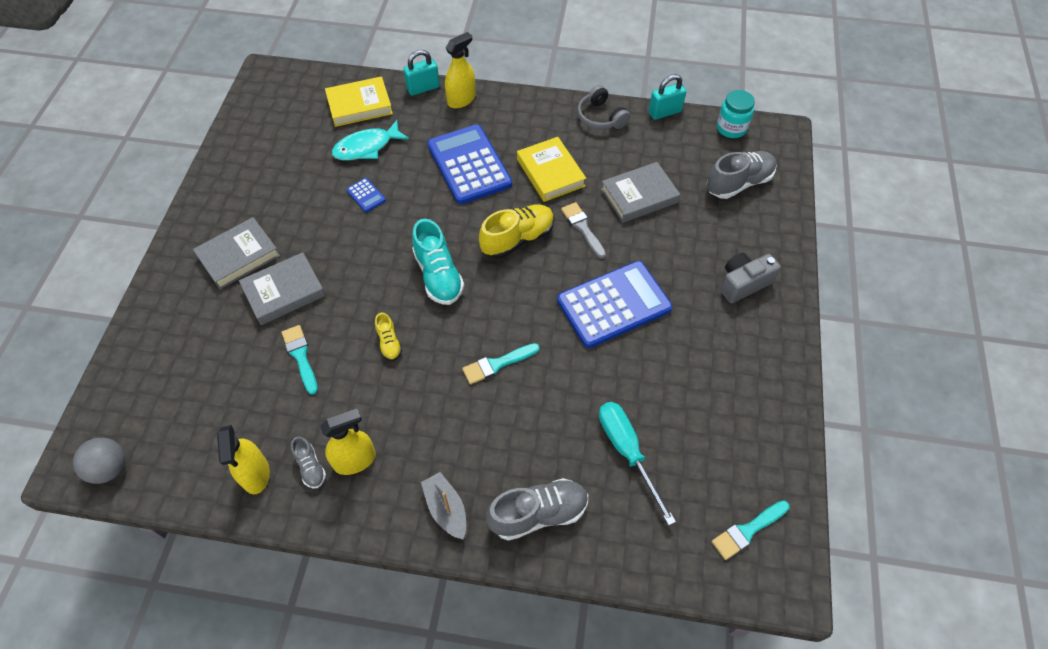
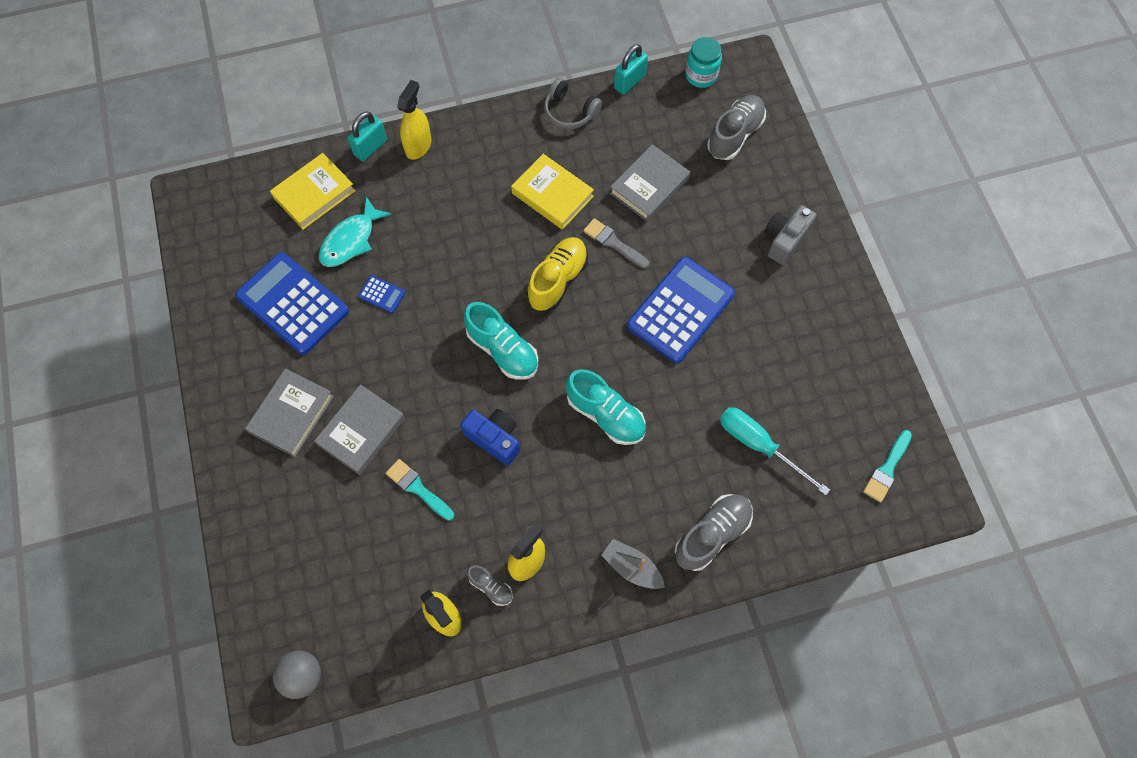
camera: 25 degrees left, 10 degrees up
(389, 343) = (494, 438): yellow shoe -> blue camera
(469, 165) = (467, 218): blue calculator -> blue calculator (293, 304)
(497, 364) = (605, 415): turquoise brush -> turquoise shoe

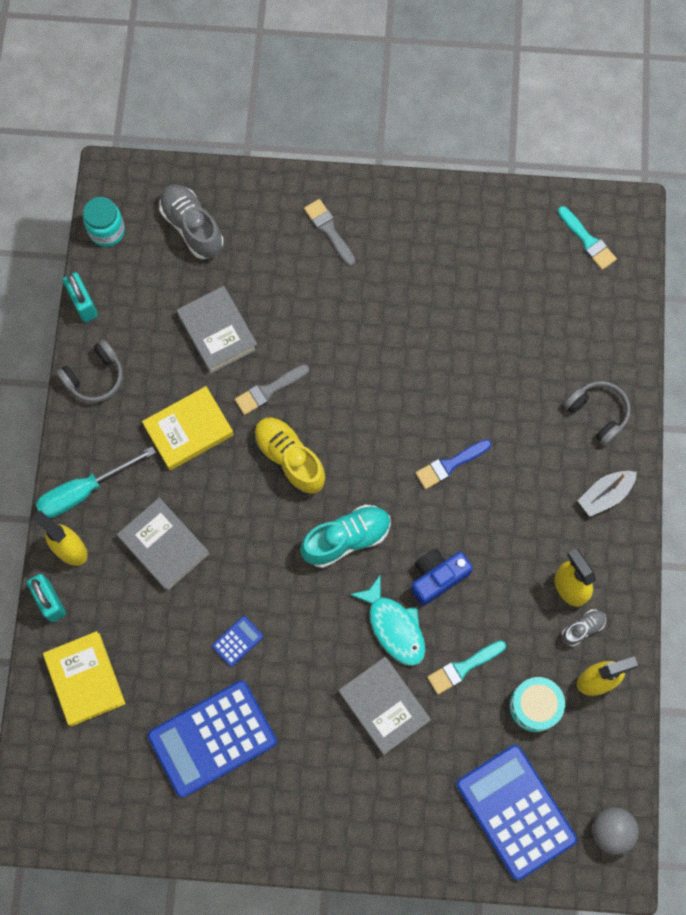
camera: 70 degrees left, 5 degrees up
(292, 414) = (340, 772): grey book -> grey book (164, 545)
(351, 240) = (159, 655): turquoise fish -> turquoise fish (394, 627)
(402, 565) = (534, 706): none -> turquoise drum
(605, 415) = (450, 465): turquoise shoe -> blue brush
(680, 310) = (367, 355): blue calculator -> blue calculator (515, 811)
(712, 534) = (598, 413): grey shoe -> grey headphones
(759, 445) = (528, 339): turquoise screwdriver -> turquoise screwdriver (84, 491)
(784, 240) = (329, 230): grey camera -> grey brush

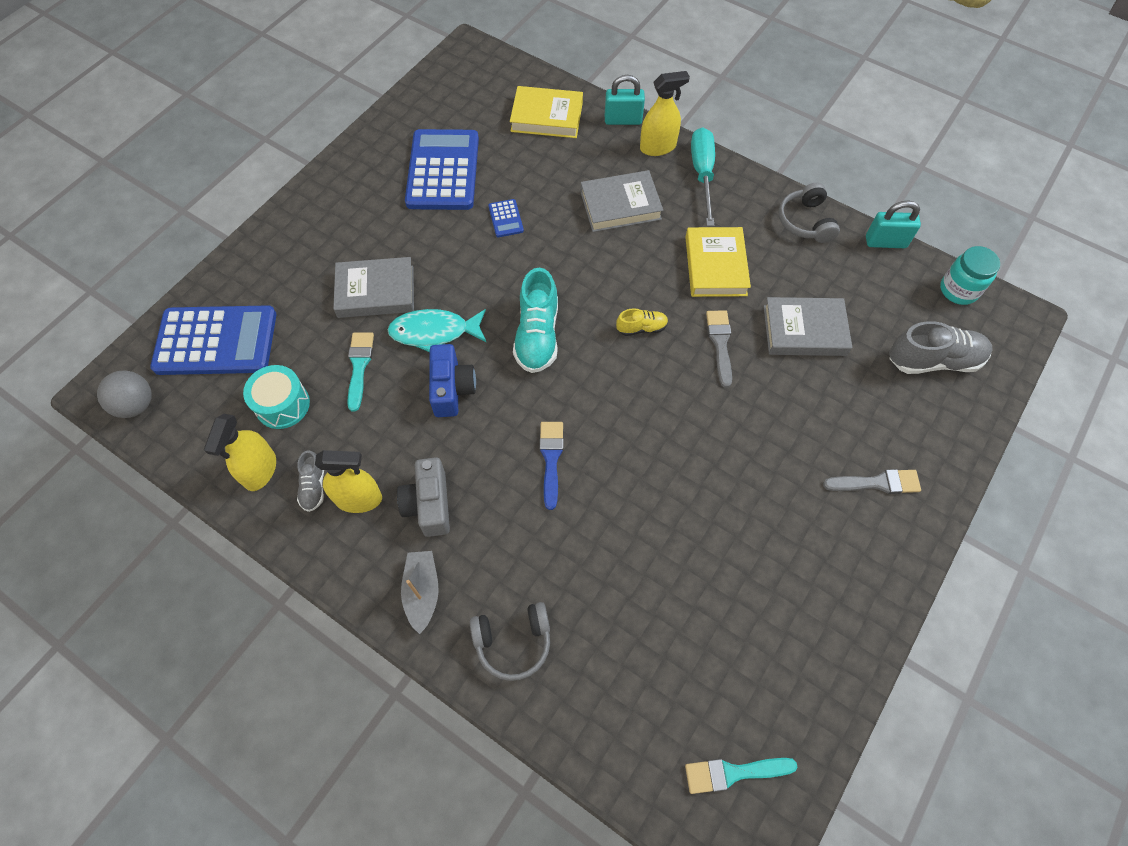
camera: 120 degrees right, 10 degrees down
(289, 459) = (641, 328): yellow shoe -> yellow shoe, size x0.53
(541, 532) = (429, 504): none -> grey camera

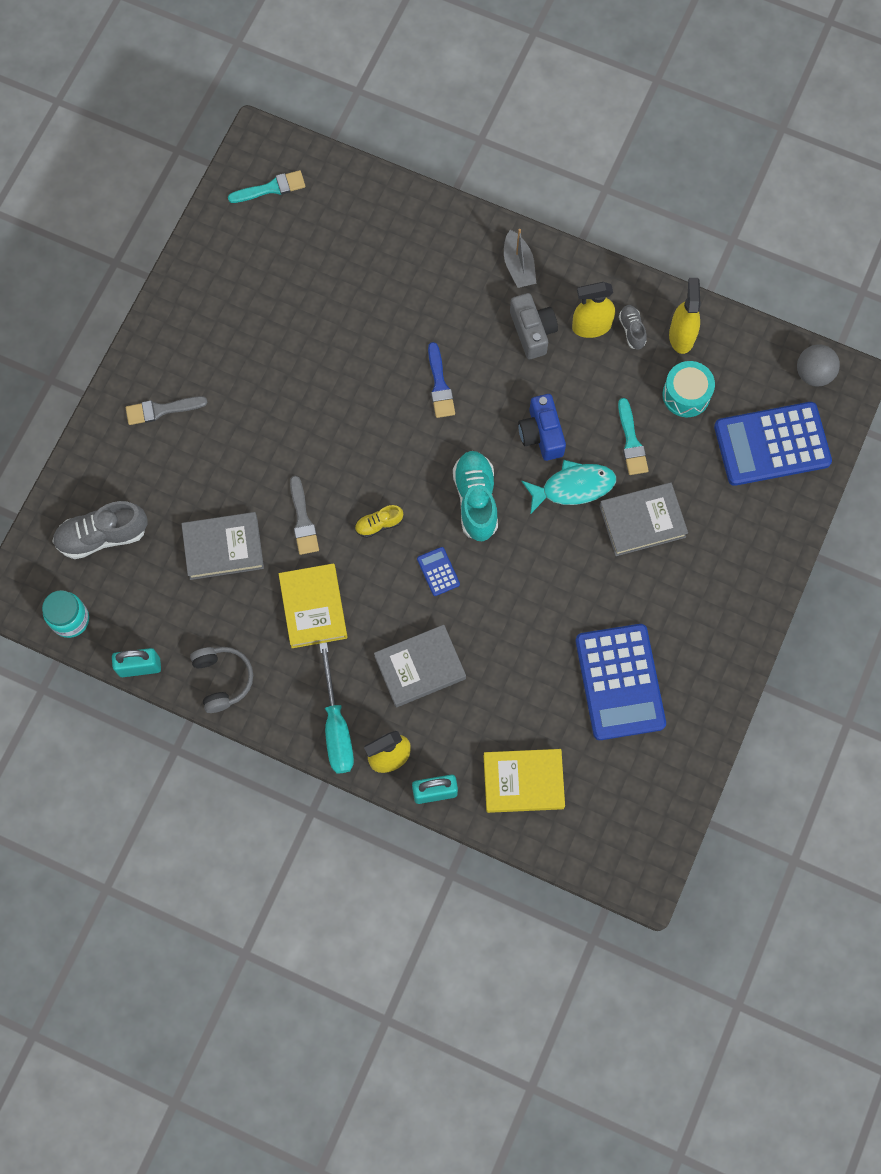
camera: 170 degrees right, 10 degrees up
(506, 218) = (537, 630): blue calculator -> blue calculator (438, 571)
(513, 642) = (441, 243): grey headphones -> none

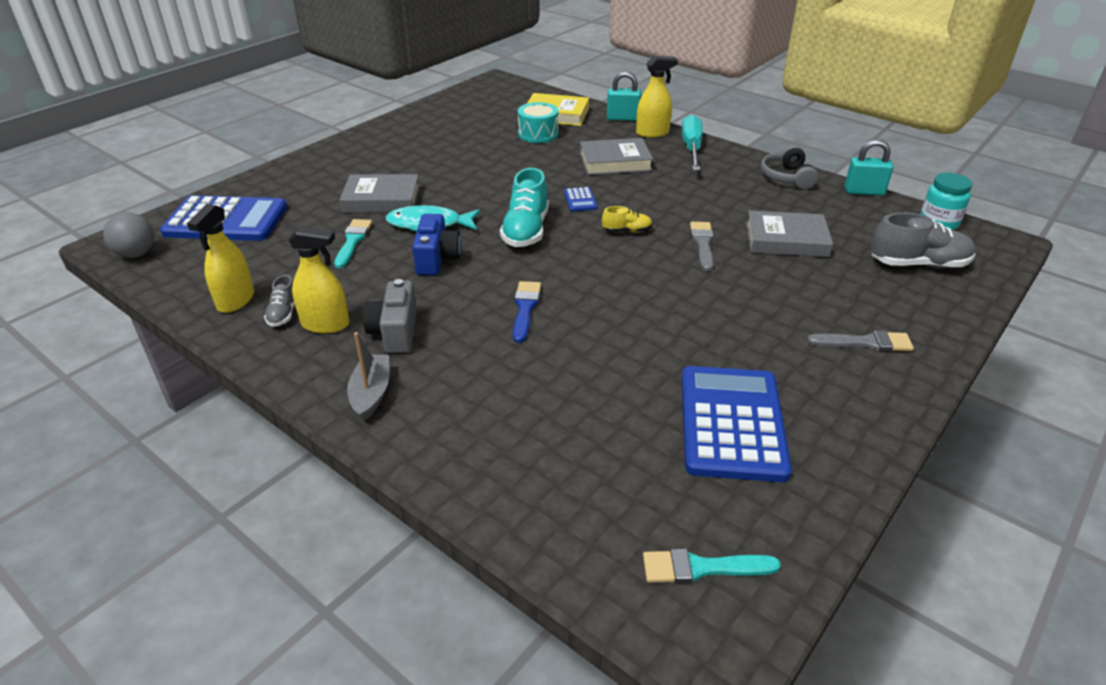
camera: 165 degrees left, 35 degrees down
(313, 607) = (701, 198): yellow book -> none
(620, 682) = (459, 138): blue calculator -> blue calculator (731, 423)
(686, 395) = (272, 260): turquoise drum -> turquoise drum (538, 134)

